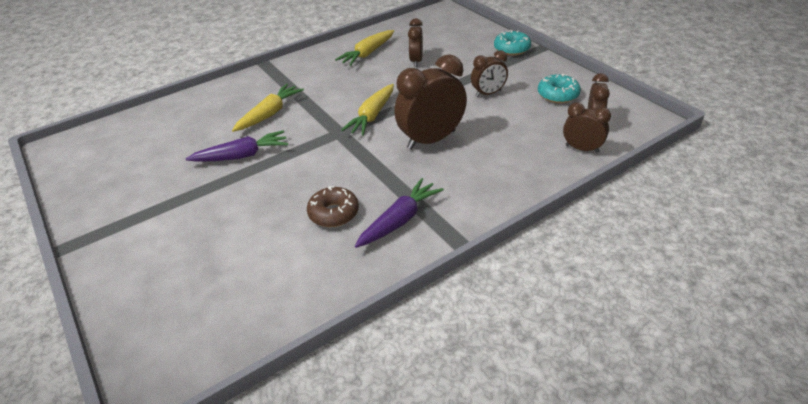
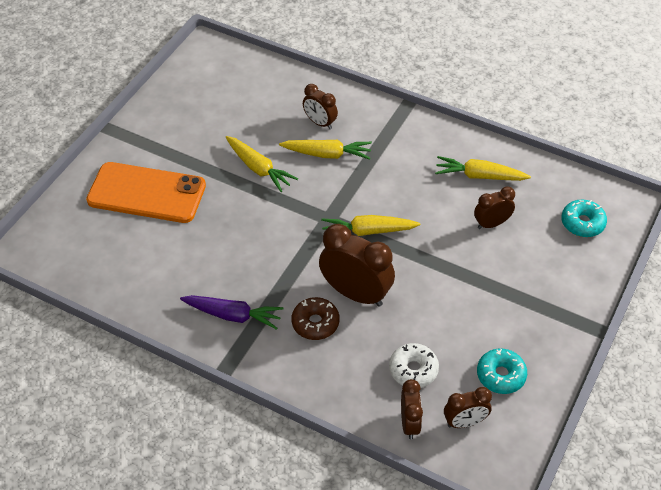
camera: 60 degrees right, 10 degrees up
(187, 241) = (146, 193): none -> orange phone
(242, 156) = (258, 168): purple carrot -> yellow carrot
(333, 213) = (220, 267): brown donut -> brown donut (315, 323)
(488, 93) = (465, 311): brown clock -> brown clock (320, 123)
(512, 49) = (576, 301): turquoise donut -> turquoise donut (582, 223)
(529, 132) = (413, 370): none -> white donut

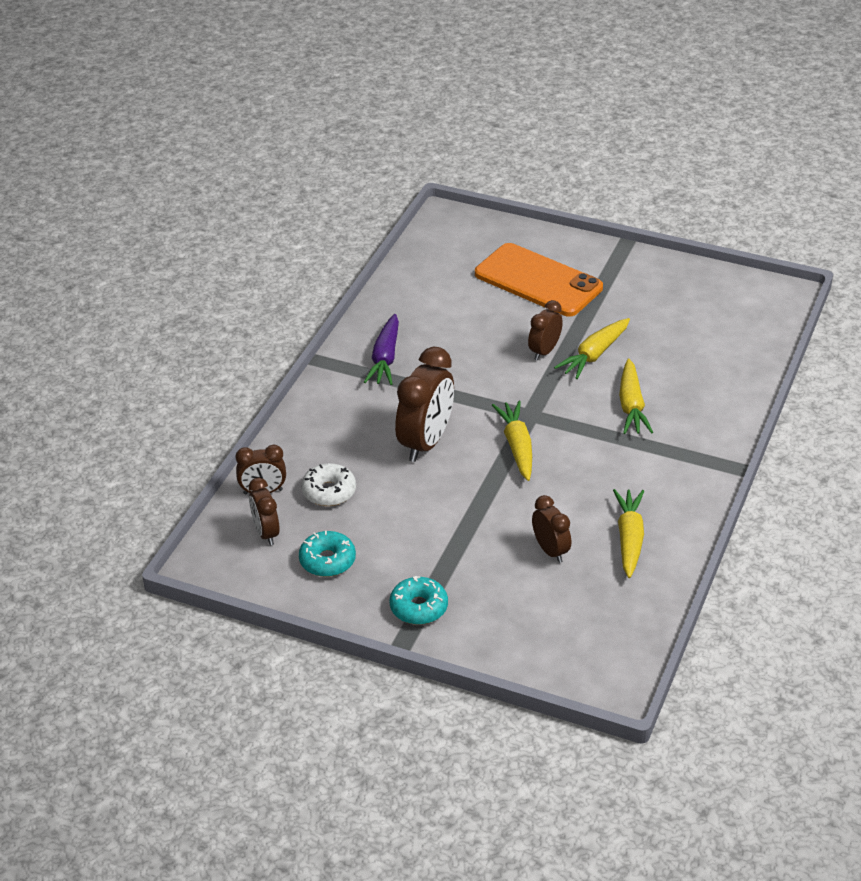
camera: 85 degrees right, 10 degrees down
(146, 193) = (538, 281): orange phone -> orange phone turned 60 degrees counterclockwise
(315, 323) = (382, 416): brown donut -> none
(320, 123) = (683, 396): brown clock -> brown clock (544, 351)
(582, 223) = (569, 637): turquoise donut -> turquoise donut (418, 607)

